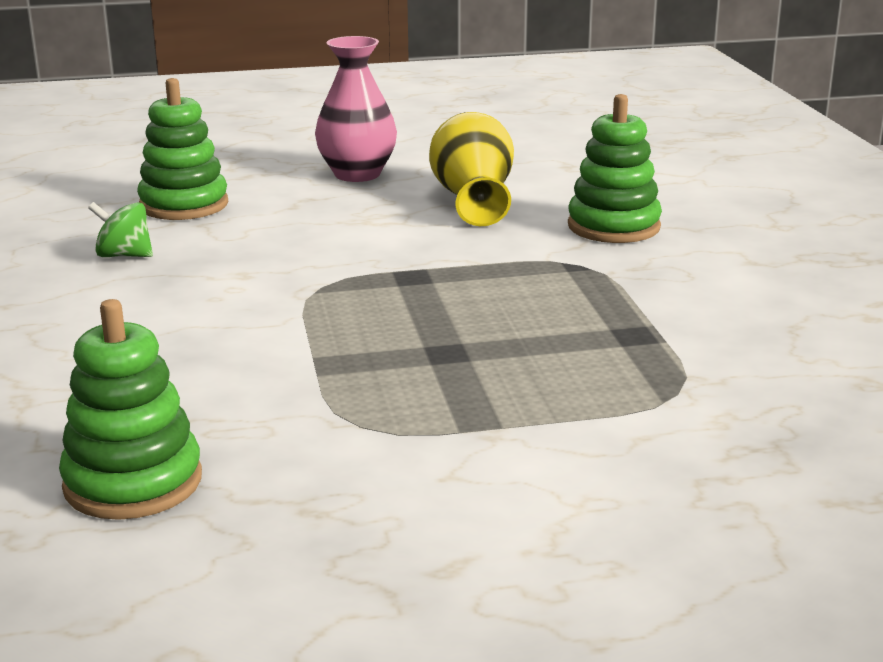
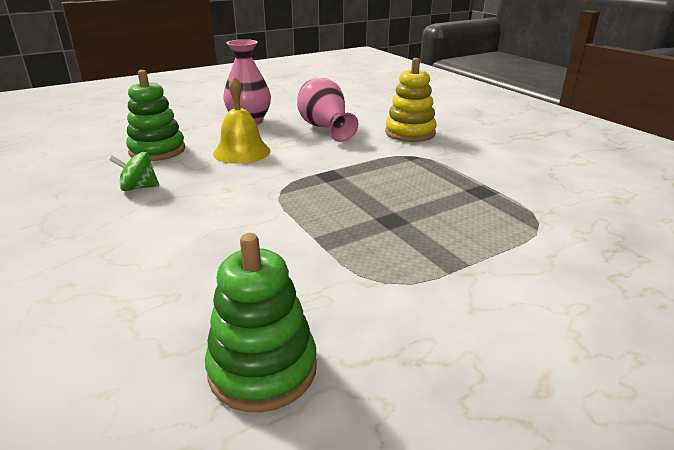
camera: 20 degrees left, 5 degrees up
(306, 223) = (241, 152): none -> yellow bell
(473, 200) = (325, 128): yellow vase -> pink vase
(613, 226) = (410, 133): green stacking toy -> yellow stacking toy

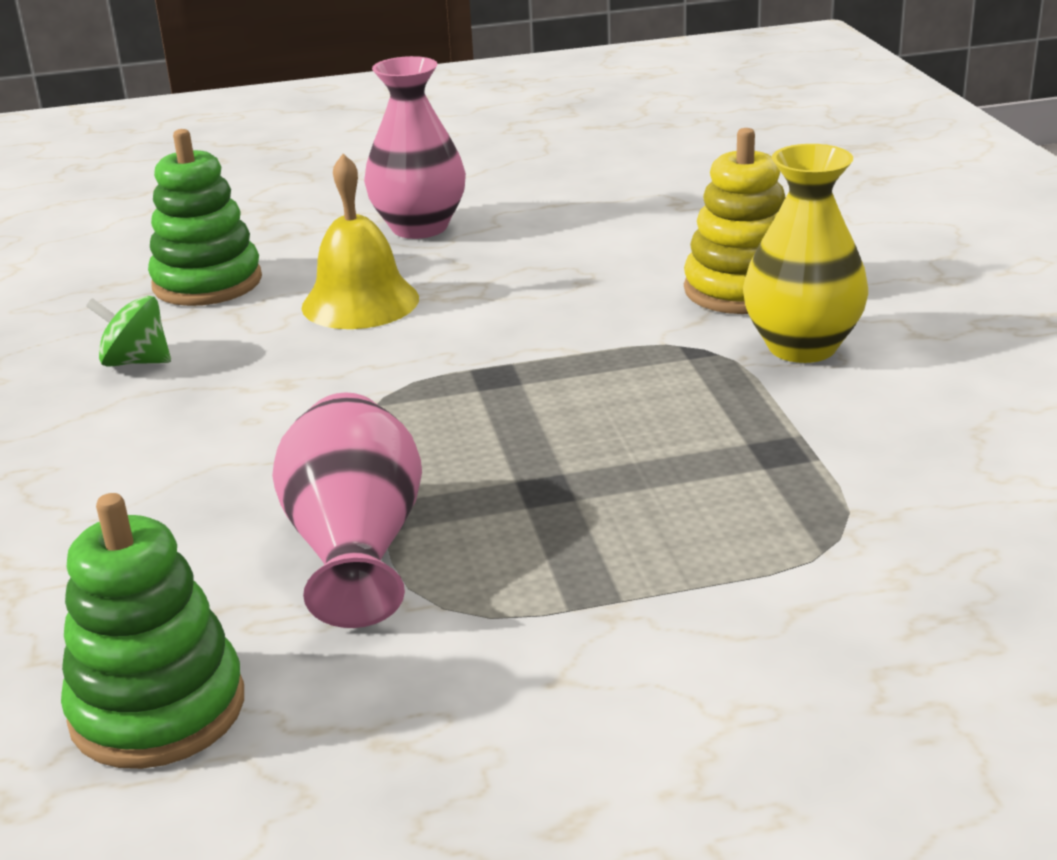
camera: 20 degrees right, 0 degrees up
(325, 128) = (565, 259): pink vase -> pink vase (356, 550)
(453, 151) = (802, 347): none -> yellow vase

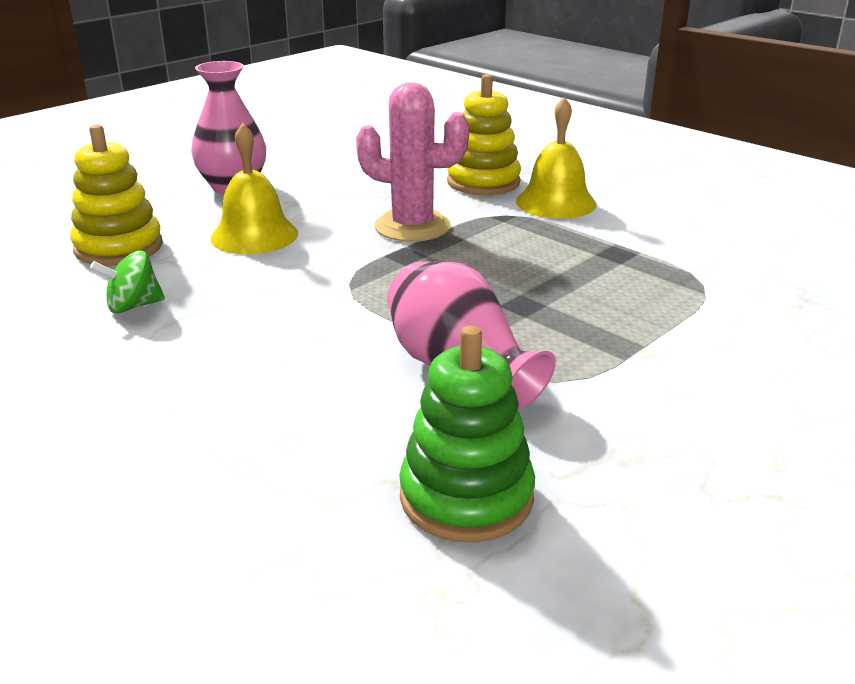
camera: 35 degrees left, 0 degrees up
(207, 283) = (119, 247): green stacking toy -> yellow stacking toy
(557, 336) = (412, 227): none -> pink cactus
(802, 347) = (556, 202): yellow vase -> yellow bell

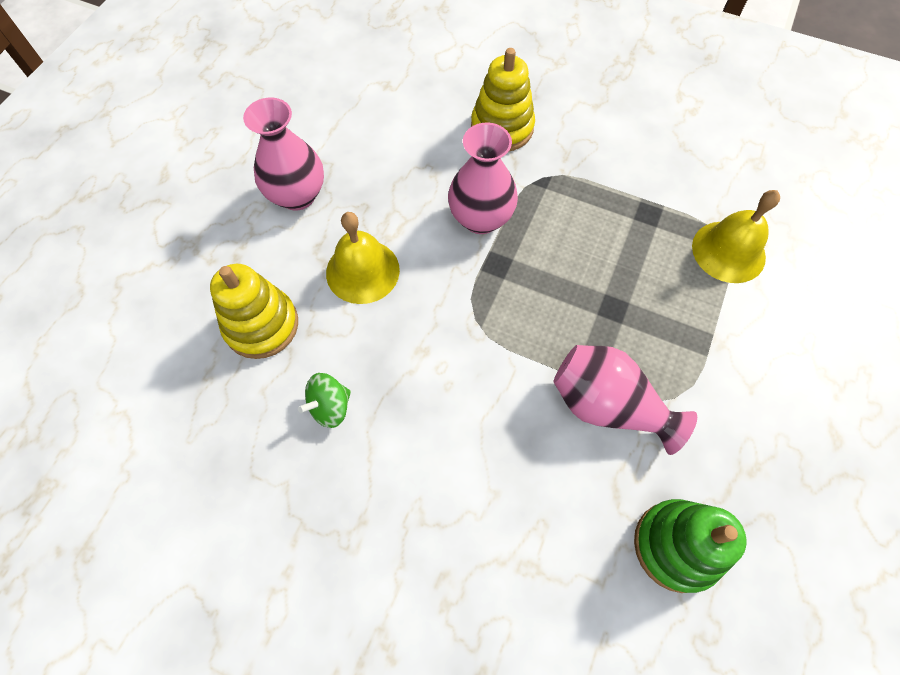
camera: 20 degrees left, 35 degrees up
(412, 227) = (481, 219): pink cactus -> pink vase
(556, 202) = (573, 146): yellow bell -> yellow bell (728, 251)

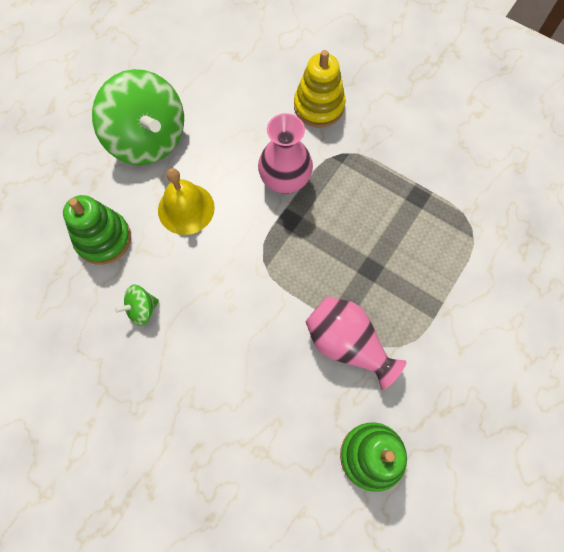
camera: 10 degrees right, 5 degrees up
(261, 325) = (103, 239): yellow stacking toy -> green stacking toy
(297, 195) = (148, 139): pink vase -> green spinning top
(728, 251) = (474, 238): yellow bell -> none

